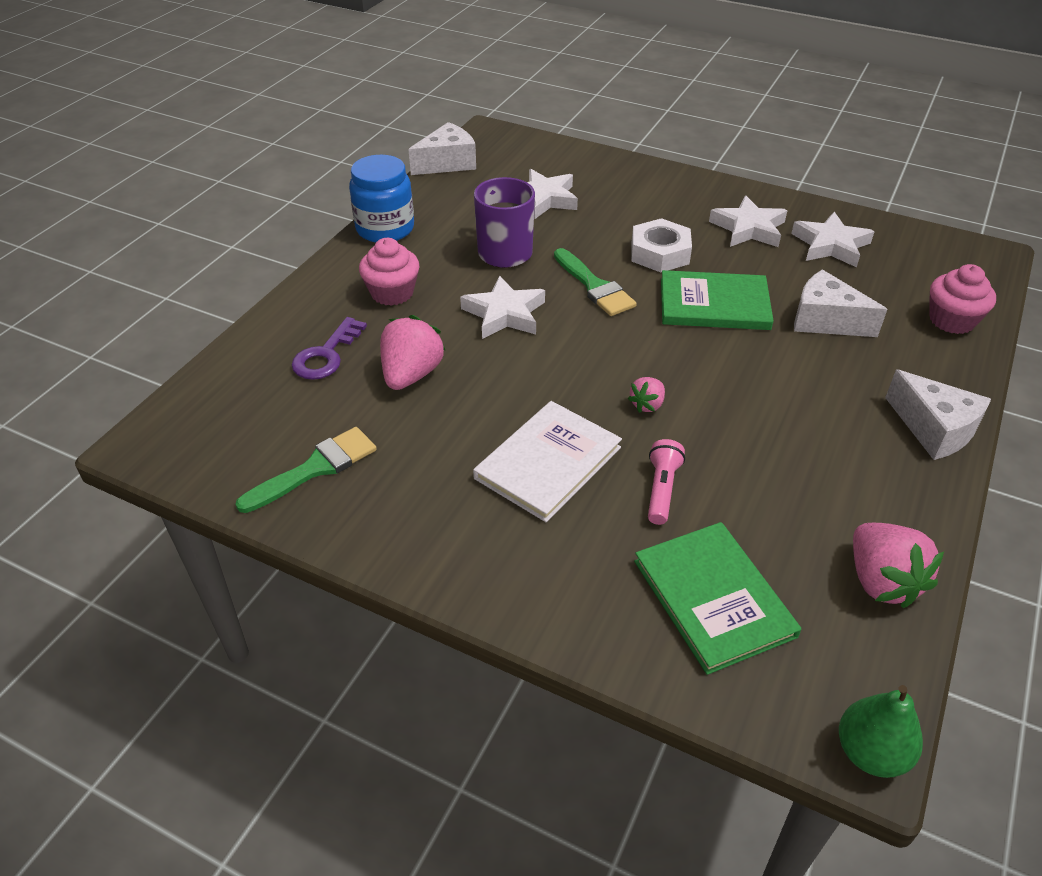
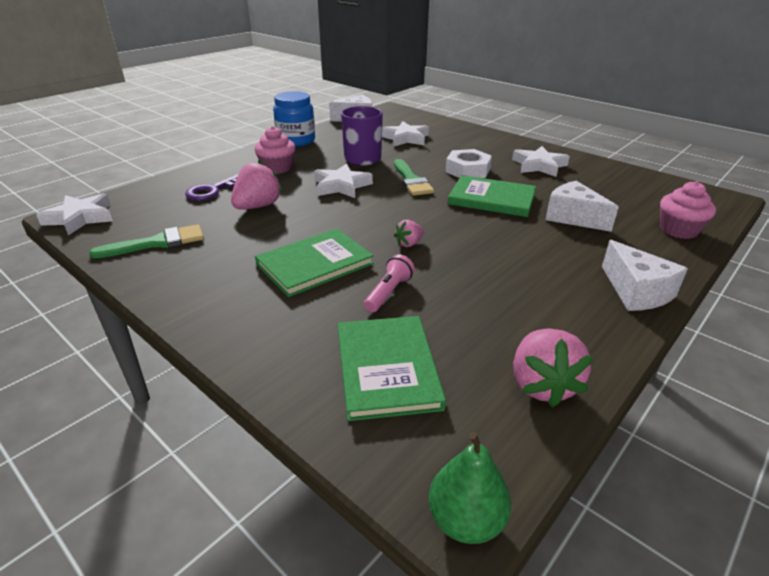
camera: 15 degrees right, 10 degrees down
(548, 462) = (314, 264): white book -> green book
(830, 245) = (596, 180): white star -> white star (80, 218)

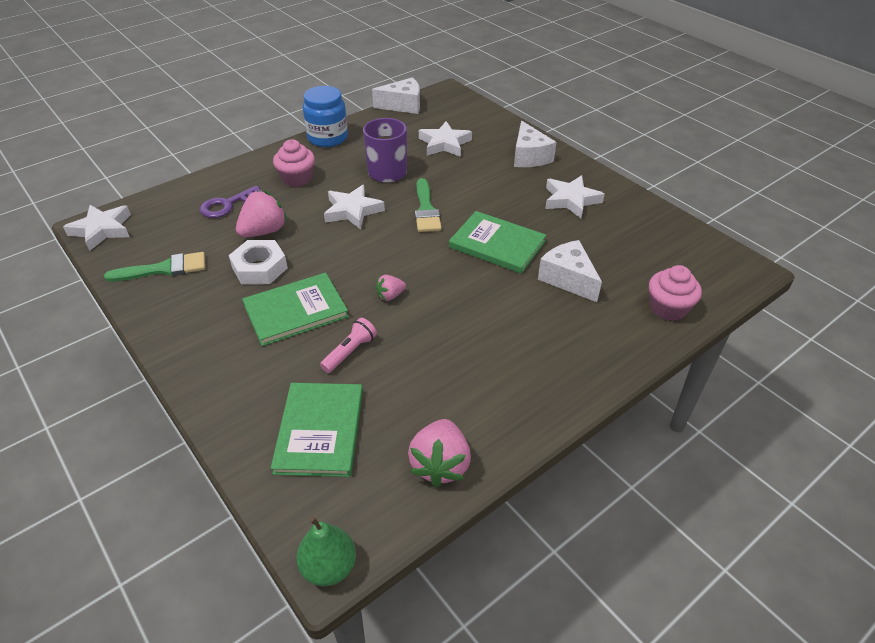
camera: 10 degrees right, 10 degrees up
(467, 170) = (491, 200): white nut -> white nut (259, 268)
(636, 291) = (578, 379): white cheese -> white cheese (529, 156)

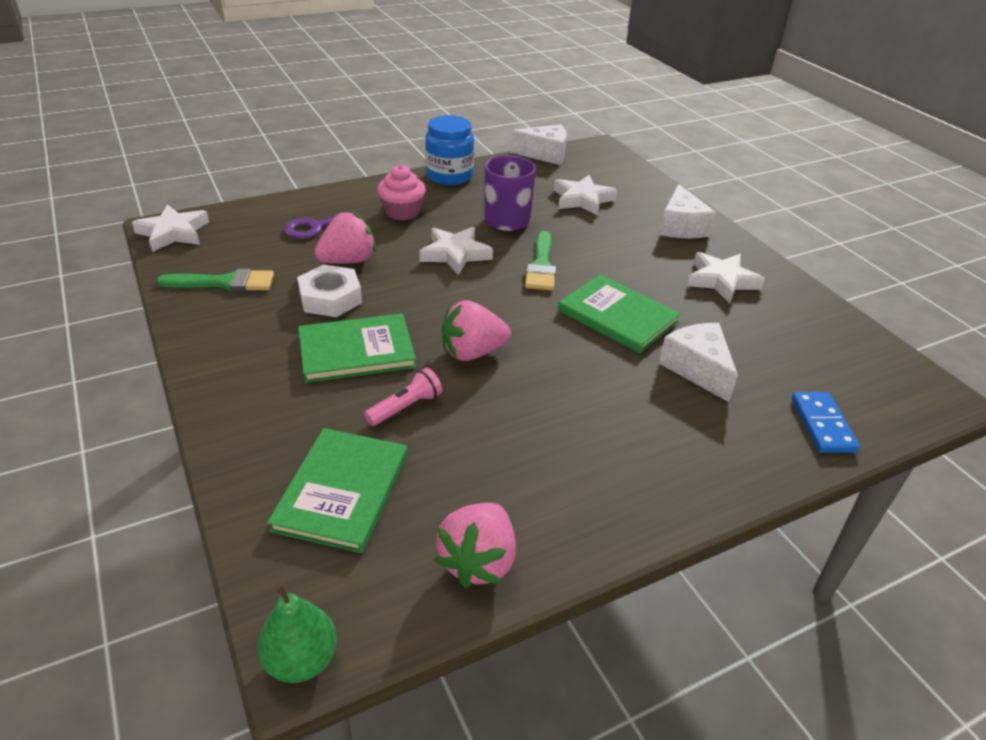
camera: 10 degrees right, 5 degrees down
(390, 296) = (472, 352): pink strawberry -> pink strawberry, size x1.85
(668, 308) = (822, 425): pink cupcake -> blue domino

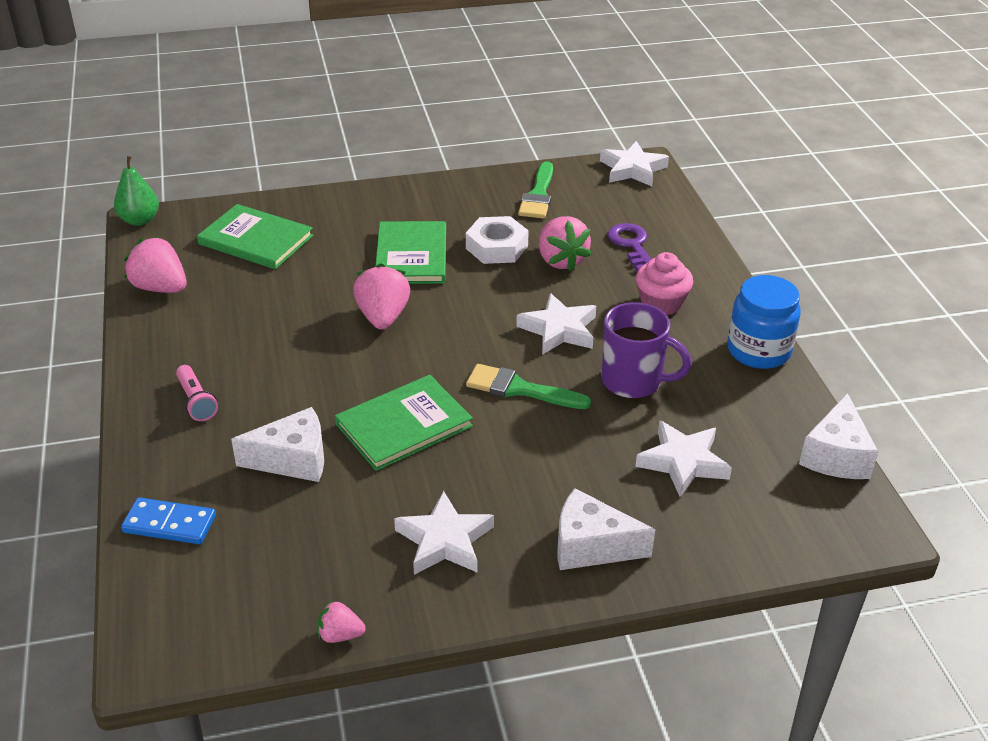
camera: 105 degrees right, 0 degrees up
(405, 407) = (327, 274): pink flashlight -> pink flashlight (196, 401)
(836, 311) = (340, 635): none -> pink strawberry

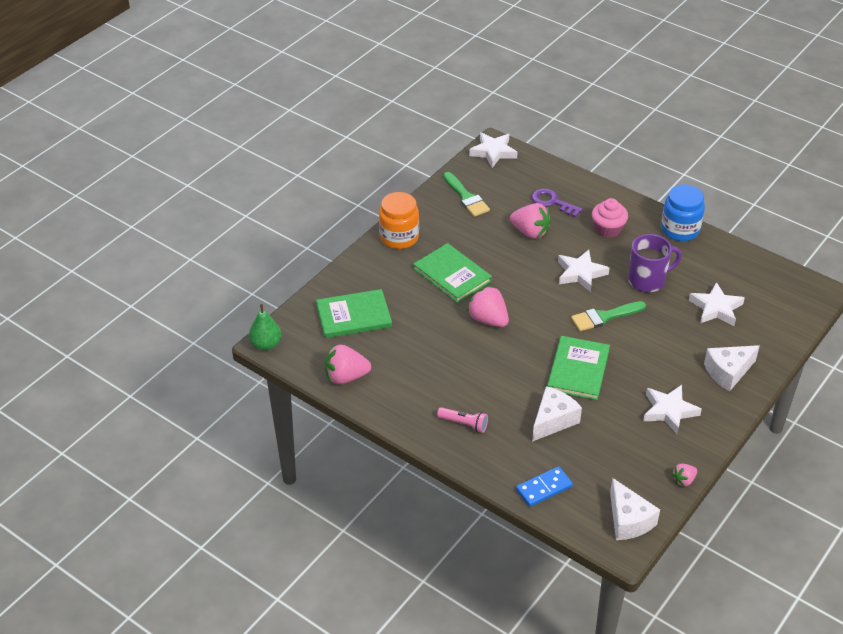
camera: 40 degrees left, 5 degrees up
(410, 196) = (399, 237): none -> orange jar
(497, 247) = (488, 243): white nut -> none
(836, 455) = (769, 265): white cheese -> white cheese (628, 520)

